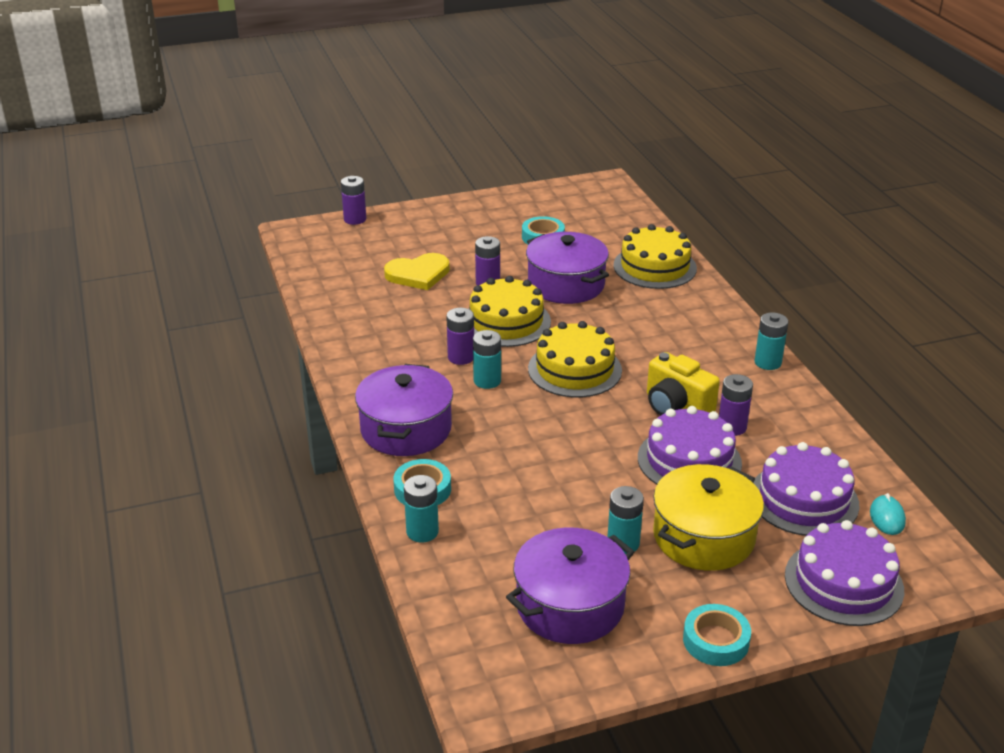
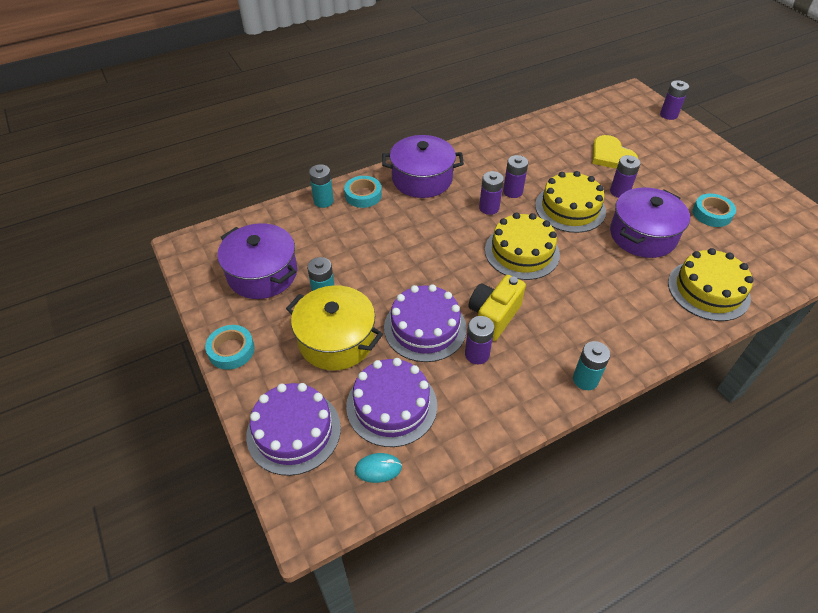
camera: 80 degrees right, 15 degrees up
(487, 381) = (489, 208): turquoise battery -> purple battery

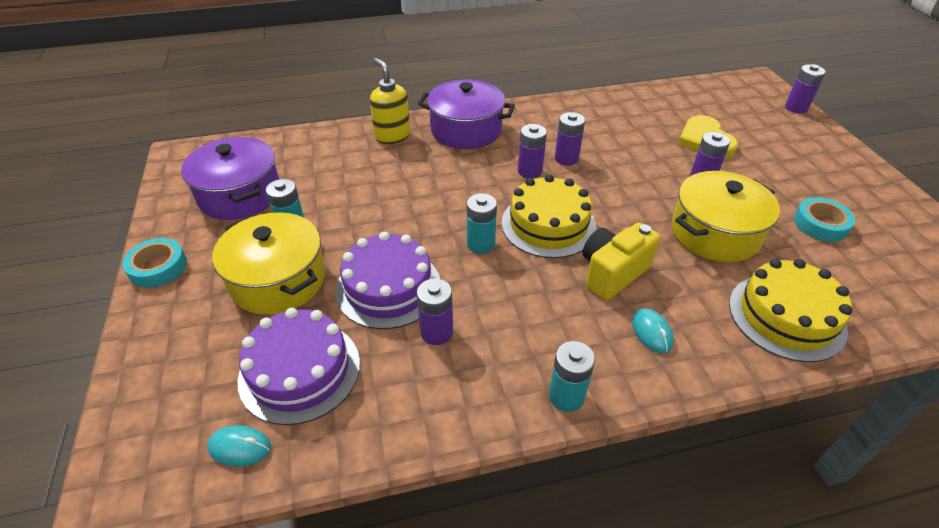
camera: 15 degrees right, 5 degrees down
(294, 431) = (168, 374): purple cake -> none
(323, 201) = (346, 135): turquoise battery -> turquoise battery (480, 244)
(363, 195) = (392, 136): turquoise tape -> yellow soap dispenser
(493, 316) = (479, 291): yellow camera -> yellow camera (612, 273)
(570, 208) = (630, 187): yellow cake -> none
(625, 321) = (651, 332): none -> turquoise mouse
(642, 235) = (715, 233): purple pot -> yellow pot

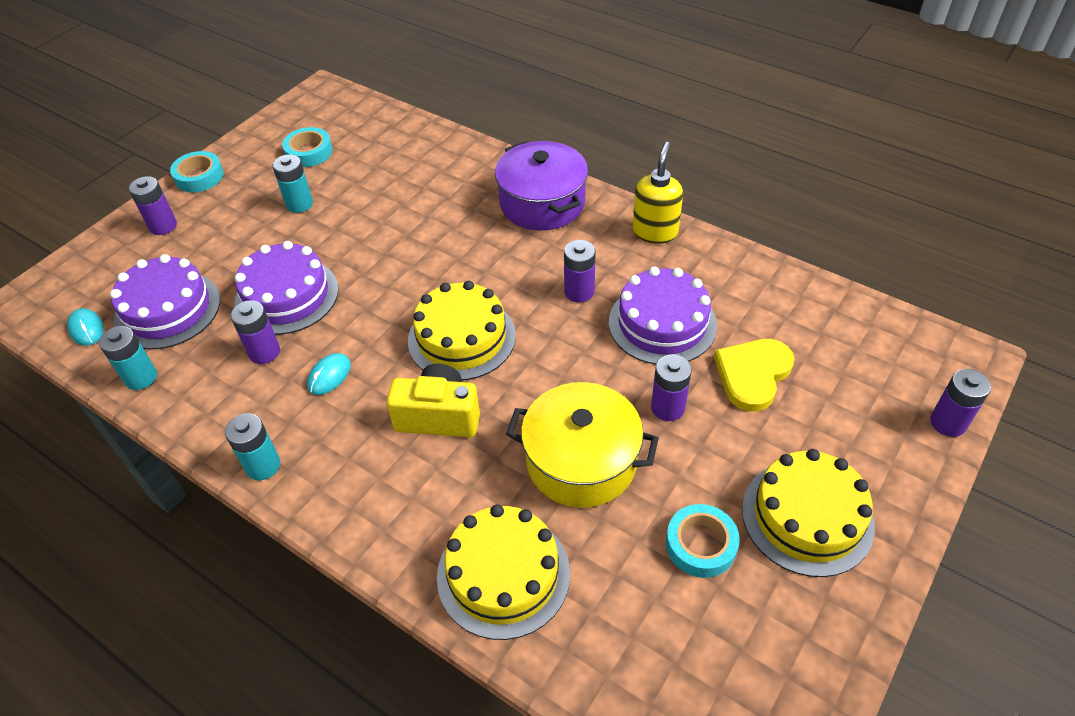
camera: 50 degrees right, 5 degrees up
(240, 195) = (309, 152): purple pot -> turquoise tape
(278, 280) = (240, 237): yellow pot -> none
(392, 136) = (477, 169): yellow soap dispenser -> yellow soap dispenser (655, 232)
(480, 244) = (390, 313): turquoise battery -> turquoise battery (141, 377)
(530, 171) = (528, 280): purple battery -> purple battery (163, 226)
(630, 146) = (662, 323): none -> purple cake
(651, 332) = (385, 482): turquoise mouse -> turquoise mouse (329, 376)
(827, 179) = (807, 517): none -> yellow cake

